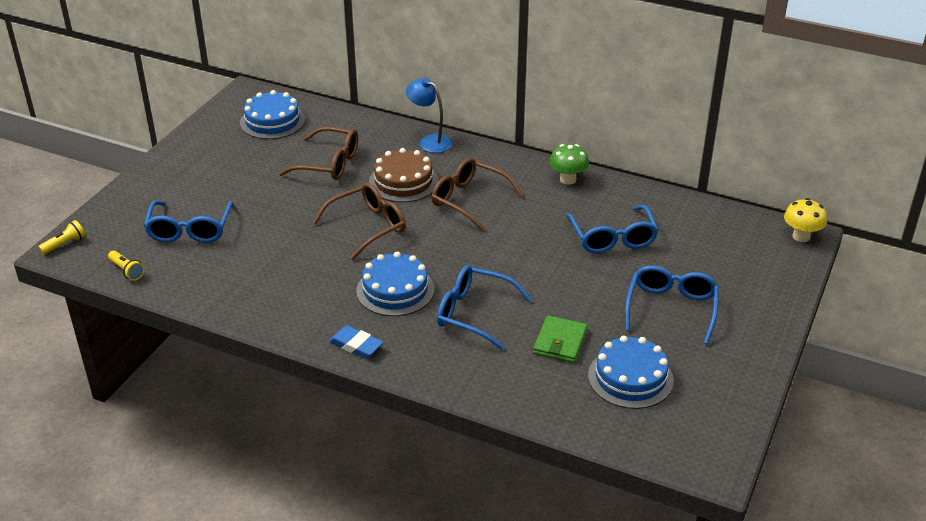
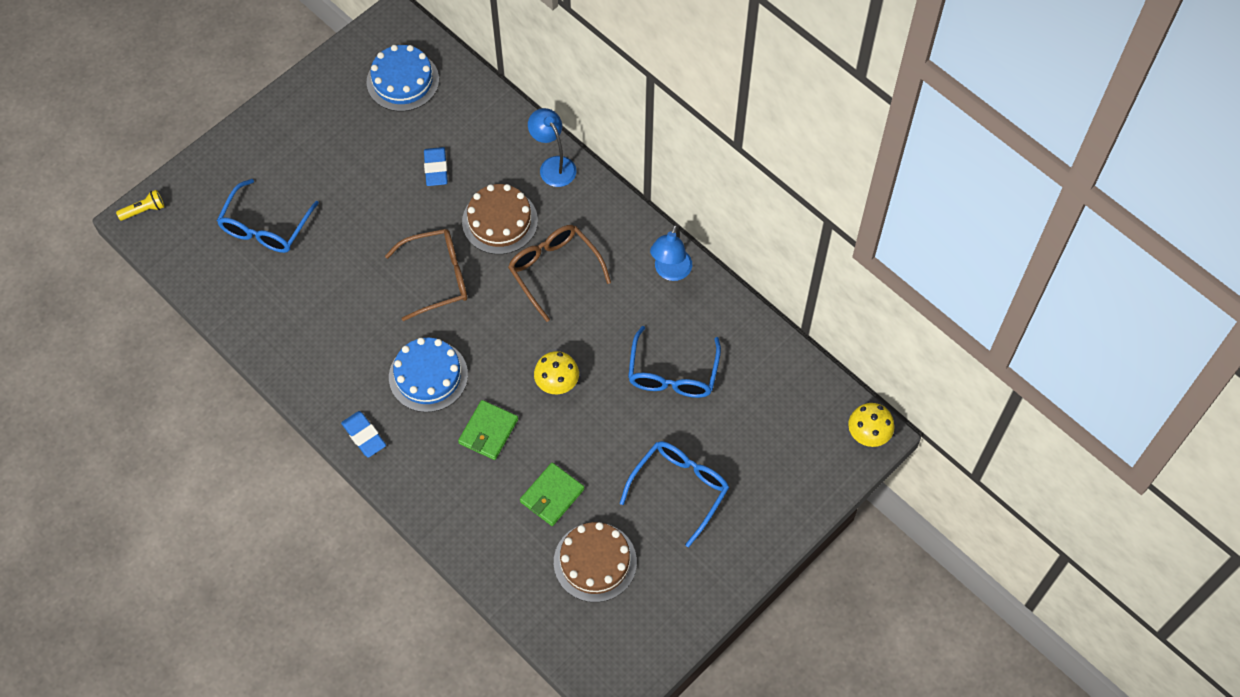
camera: 20 degrees right, 25 degrees up
(127, 271) = (190, 267): yellow flashlight -> none
(329, 163) = (436, 169): brown glasses -> blue eraser
(473, 313) = (488, 431): blue glasses -> green wallet
(516, 267) = (557, 384): none -> yellow mushroom
(568, 179) = (670, 272): green mushroom -> blue lamp
(630, 378) = (595, 562): blue cake -> brown cake

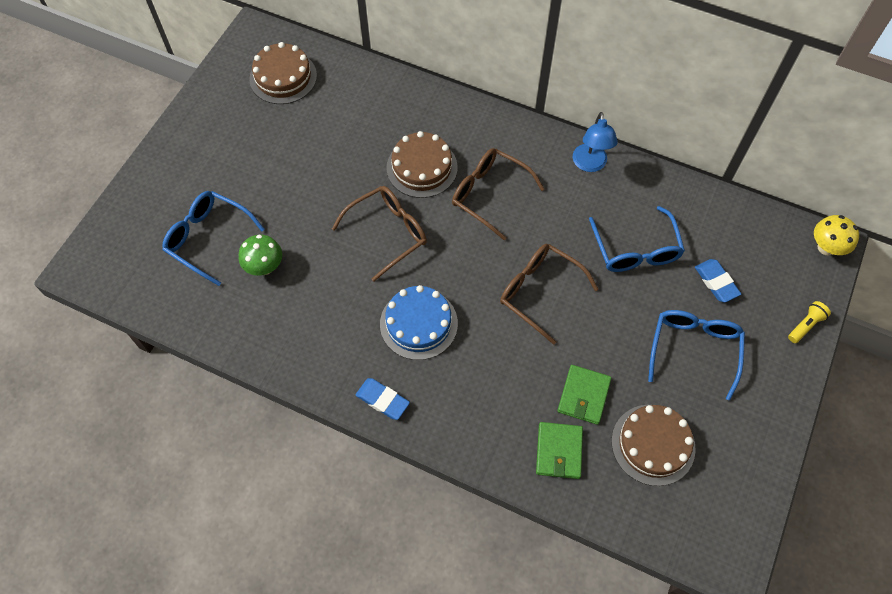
camera: 20 degrees left, 0 degrees up
(144, 210) = (83, 259): yellow flashlight -> yellow flashlight (805, 325)
(265, 227) = (208, 238): blue glasses -> blue glasses turned 120 degrees clockwise
(307, 273) = (264, 267): none -> green mushroom
(402, 81) = (283, 77): blue cake -> brown cake
(436, 169) = (345, 141): blue eraser -> blue eraser (716, 282)
(488, 431) = (497, 356): green wallet -> green wallet (559, 451)
(553, 165) = (447, 108): blue lamp -> none
(557, 384) = (539, 292): yellow mushroom -> brown glasses

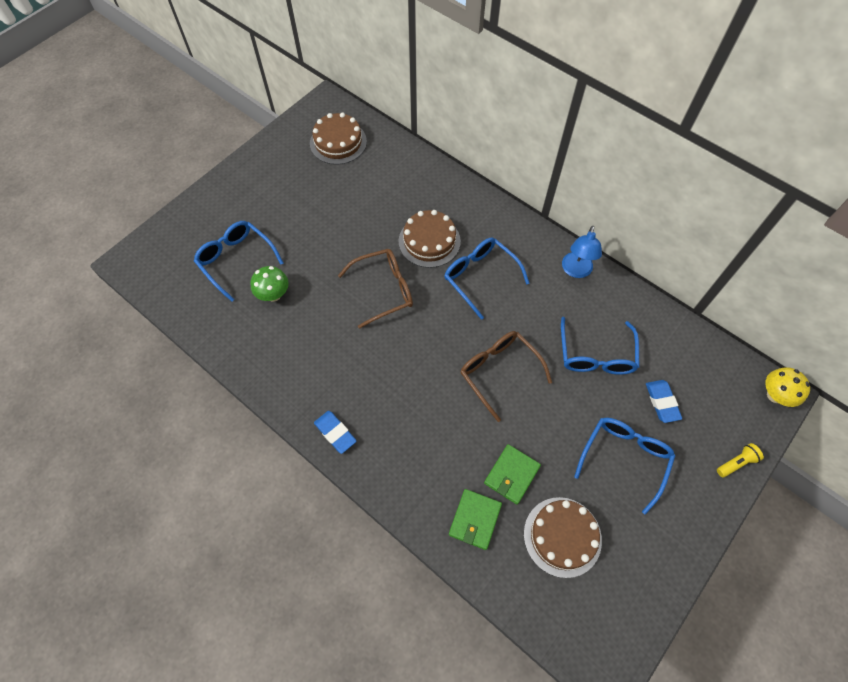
camera: 15 degrees right, 0 degrees up
(418, 323) = (386, 374): blue cake -> none
(489, 194) = (480, 277): brown glasses -> blue glasses

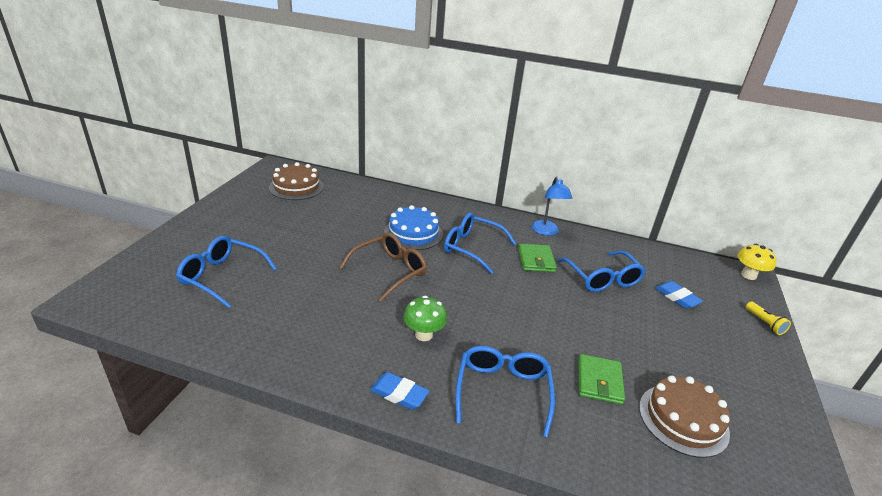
camera: 25 degrees left, 30 degrees down
(274, 294) = (275, 294): green mushroom -> green mushroom (423, 334)
(429, 241) = (413, 233): brown cake -> blue cake
(475, 519) = (593, 431): green wallet -> green wallet (536, 260)
(499, 372) = (532, 306): brown glasses -> none
(624, 458) = (682, 342): blue glasses -> blue glasses (502, 391)
(736, 463) = (764, 323): yellow flashlight -> yellow flashlight turned 120 degrees clockwise

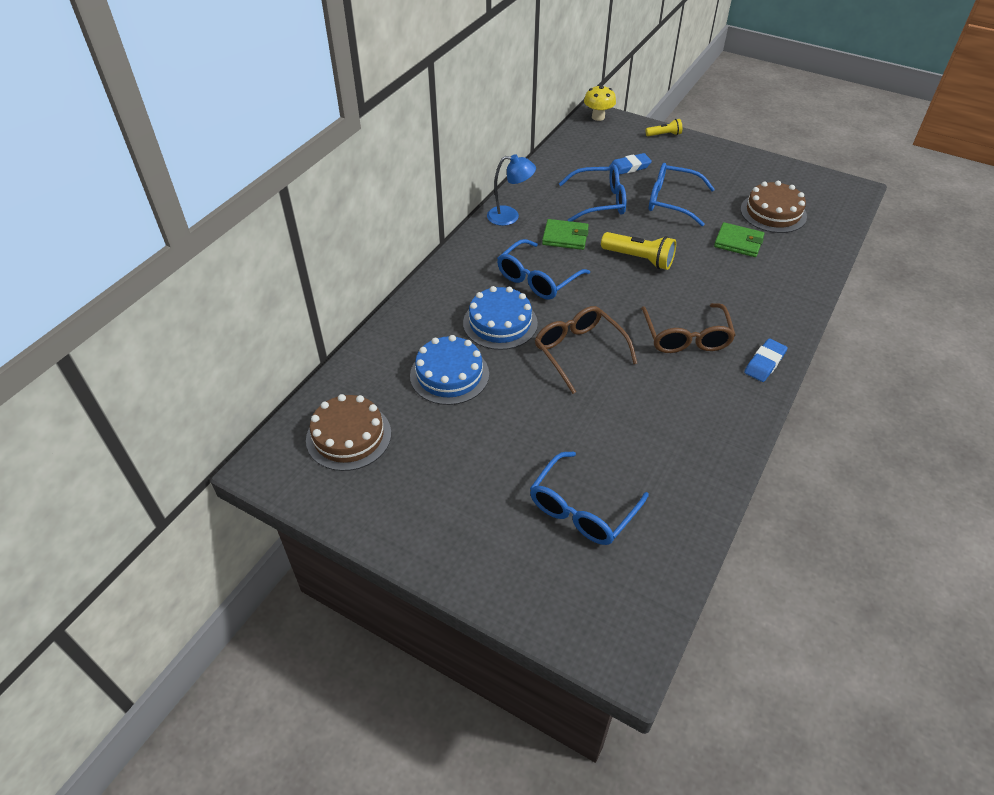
camera: 75 degrees left, 15 degrees up
(354, 216) = (449, 374): none -> blue cake
(423, 334) = (686, 337): green mushroom -> brown glasses
(502, 391) = (754, 299): blue glasses -> blue glasses (671, 201)
(528, 304) = (639, 259): none -> yellow flashlight

